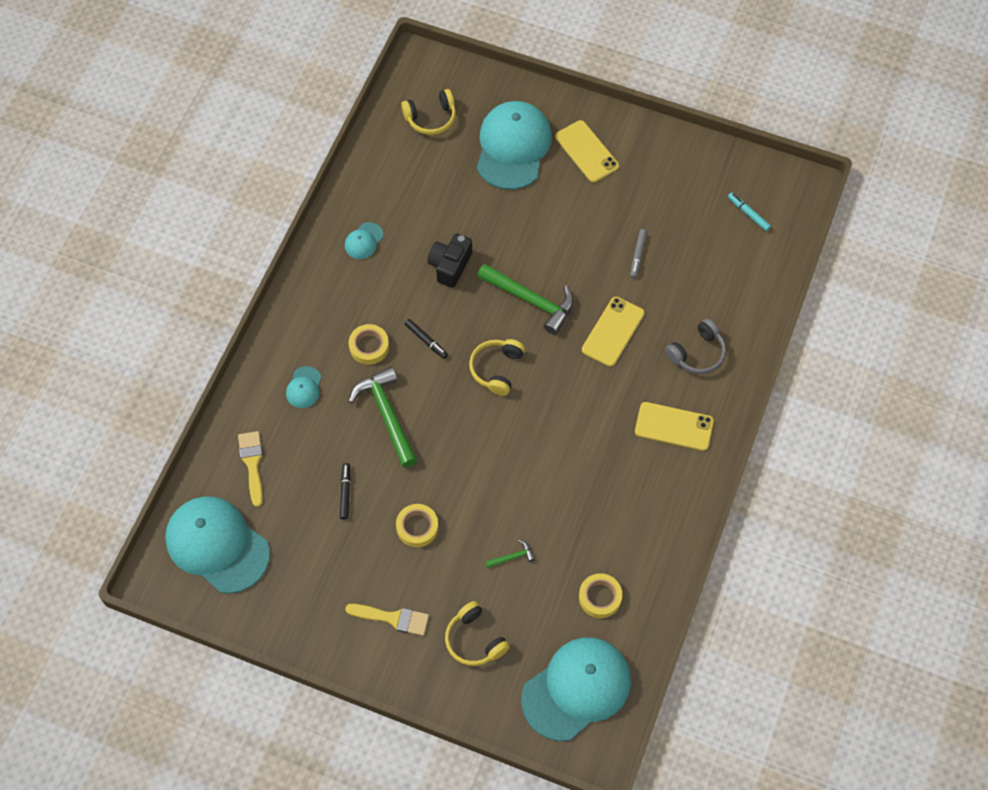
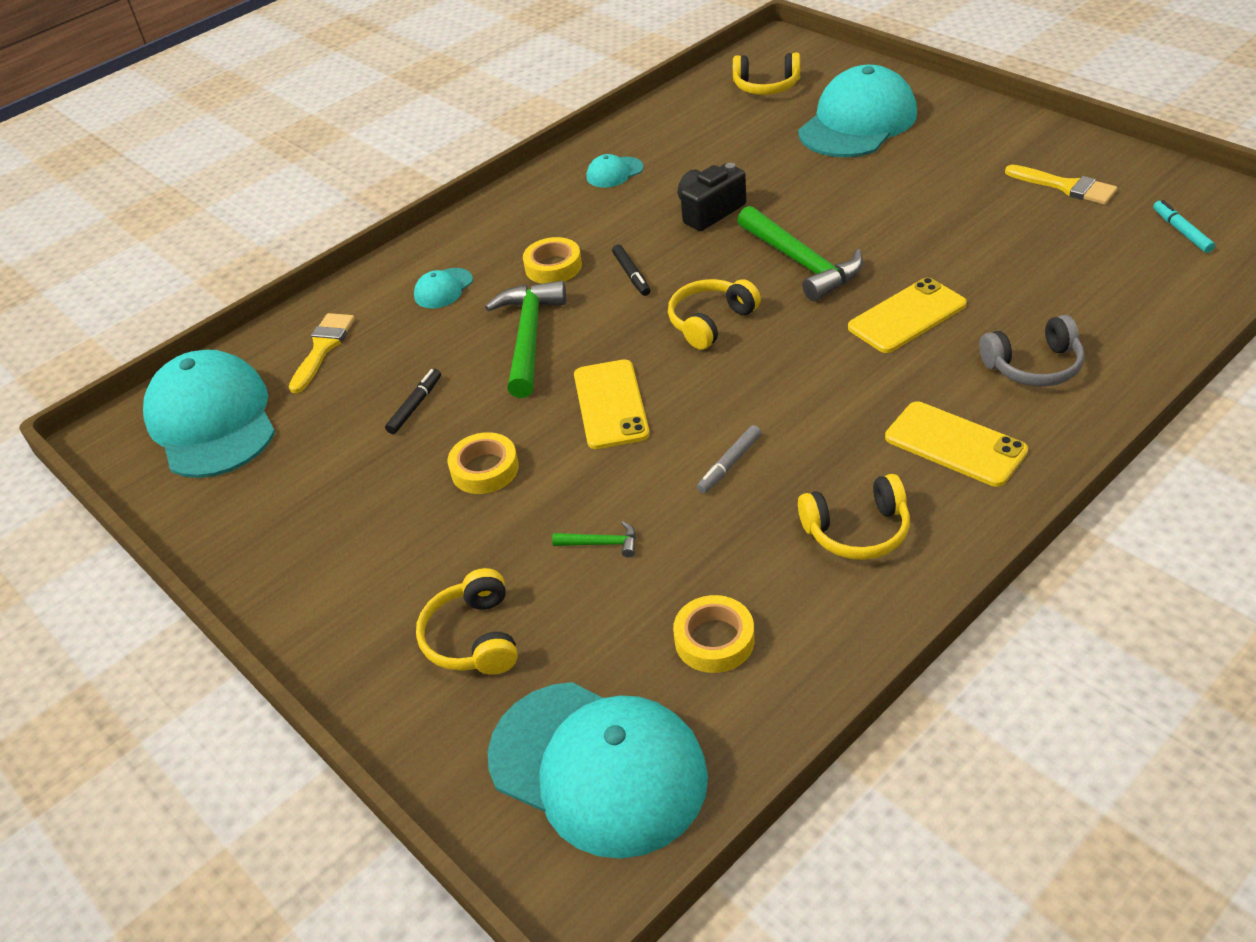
camera: 30 degrees right, 20 degrees down
(393, 618) = (372, 571): yellow brush -> yellow brush (1066, 187)
(576, 689) = (598, 767): turquoise cap -> turquoise cap turned 45 degrees clockwise
(587, 151) = (957, 139): yellow phone -> yellow phone (611, 404)
(637, 255) = (984, 245): grey marker -> grey marker (729, 464)
(644, 504) = (857, 531): none -> yellow headphones

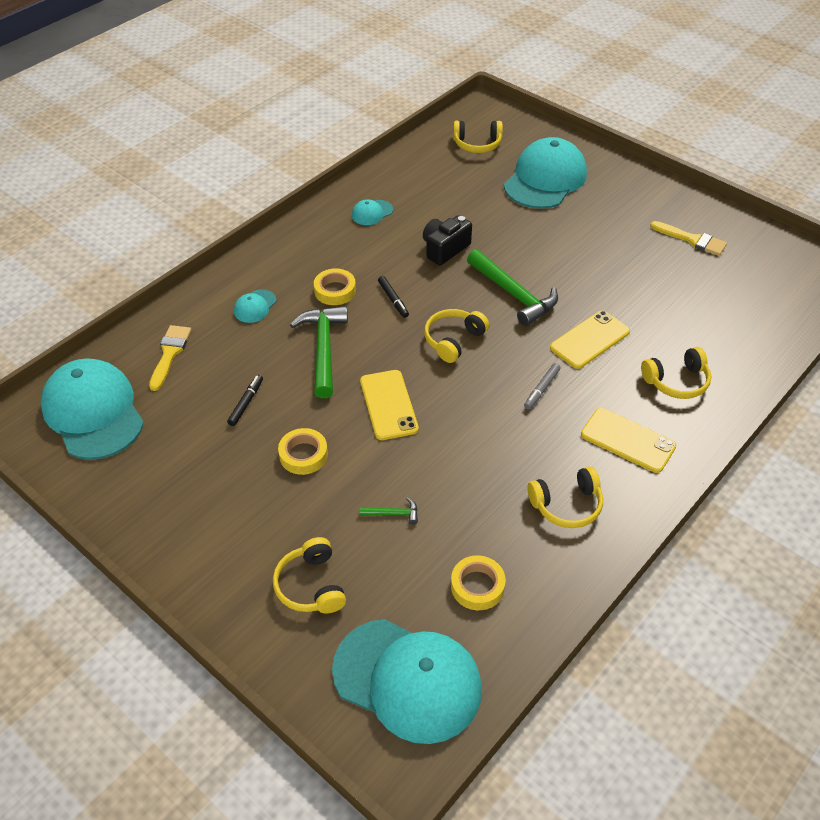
camera: 10 degrees left, 5 degrees up
(729, 464) = (476, 453): grey marker -> grey marker (541, 389)
(1034, 366) = (676, 381): grey headphones -> yellow headphones
(1181, 231) = (770, 279): turquoise marker -> none

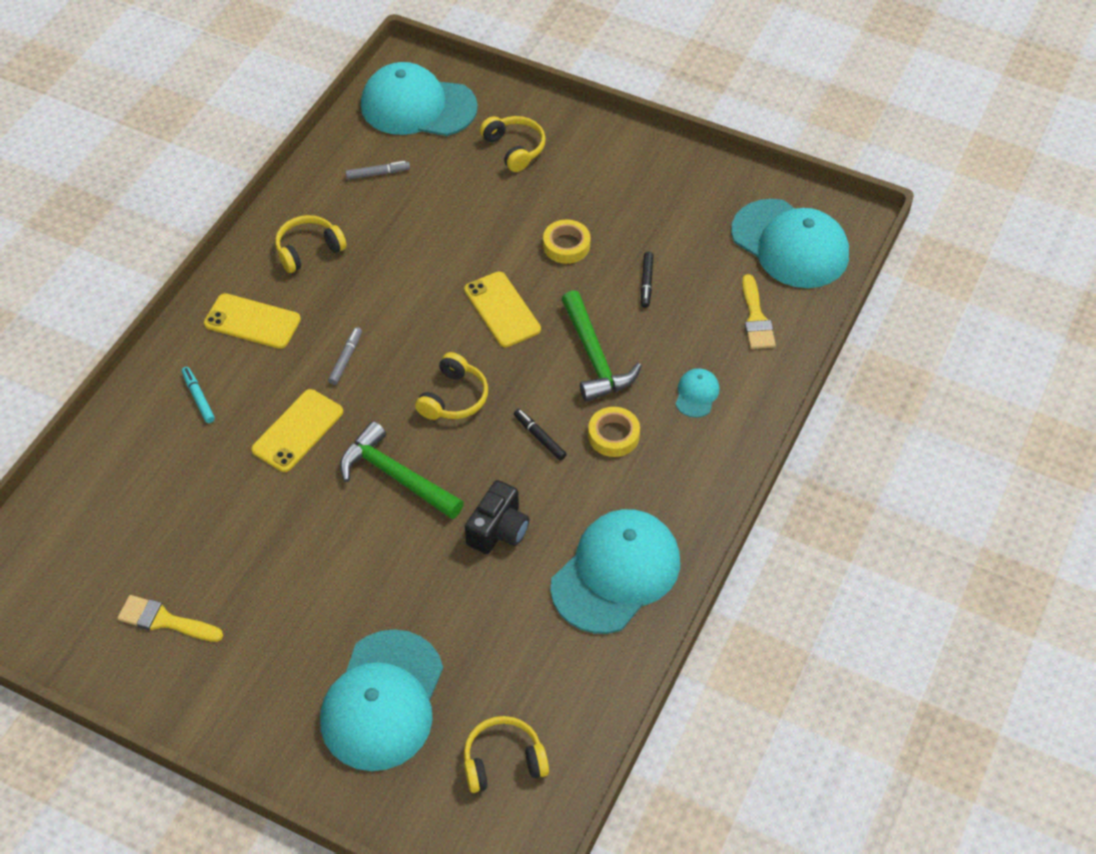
camera: 165 degrees right, 5 degrees up
(372, 213) = (616, 573): turquoise cap -> turquoise cap, size x2.34
(393, 514) = (464, 213): green hammer -> none
(477, 586) = (378, 173): yellow tape -> grey marker
(676, 381) = (198, 398): yellow headphones -> turquoise marker

